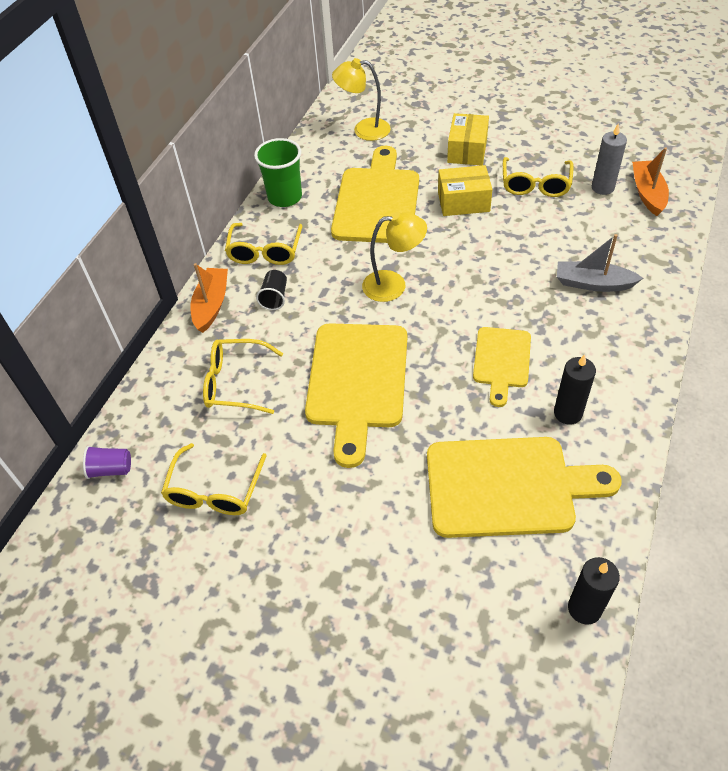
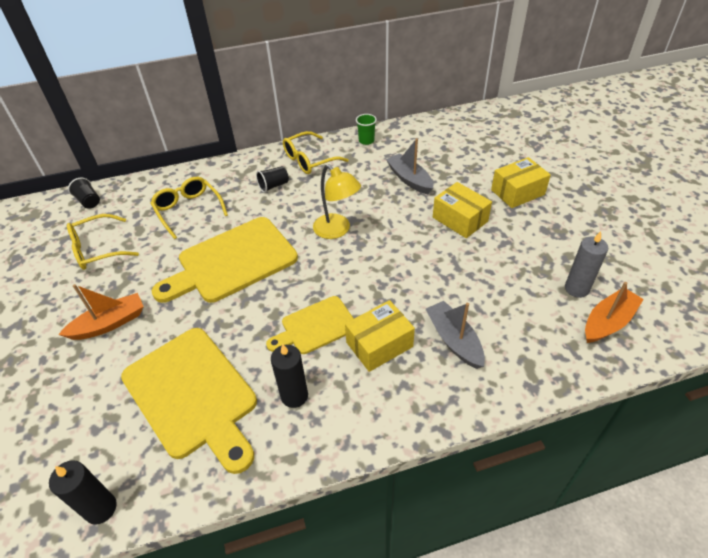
camera: 50 degrees right, 5 degrees down
(111, 469) = (89, 201): purple cup -> black cup
(211, 305) = (243, 165): orange boat -> orange boat (109, 323)
(285, 197) = (366, 141): green cup -> green cup, size x0.56
(364, 130) = (472, 136): yellow lamp -> none
(377, 201) = (409, 179): yellow cutting board -> grey boat
(535, 185) = (527, 247): yellow glasses -> none
(558, 330) = (379, 344): none -> yellow box

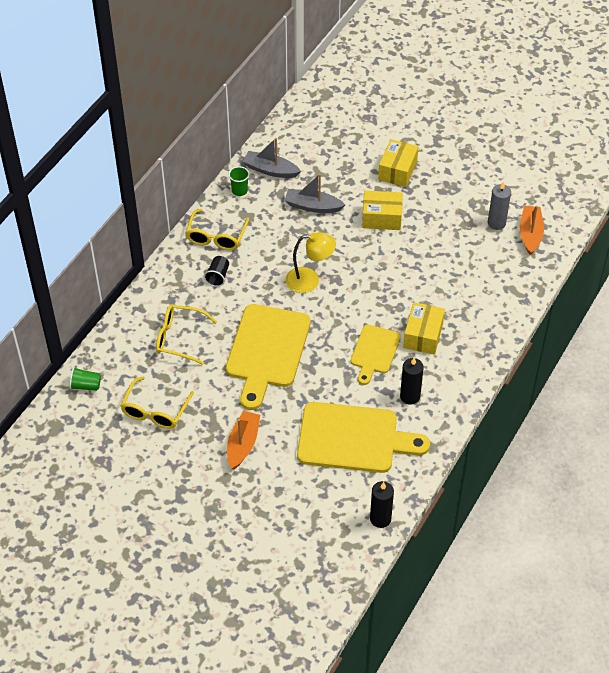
camera: 45 degrees left, 5 degrees up
(89, 201) = (85, 385): black cup -> green cup
(454, 340) = (460, 303): grey boat -> grey boat (270, 170)

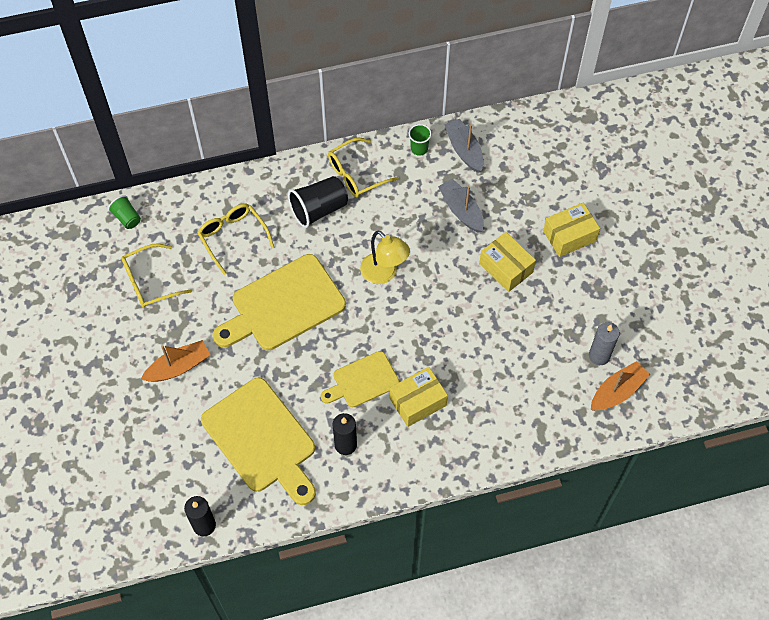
camera: 45 degrees right, 10 degrees up
(218, 276) = (319, 209): black cup -> black cup, size x1.77

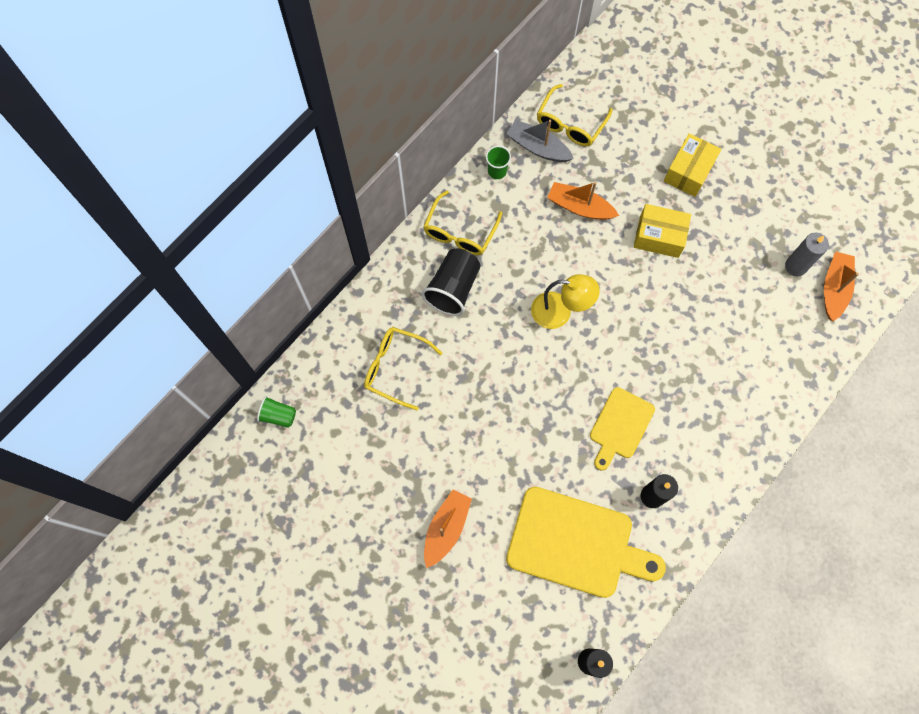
camera: 35 degrees left, 10 degrees up
(149, 282) = (352, 465): yellow glasses -> yellow glasses (570, 124)
(283, 305) = (494, 403): yellow cutting board -> none
(417, 402) = (681, 412): yellow box -> none
(461, 210) = (579, 207): grey boat -> orange boat

